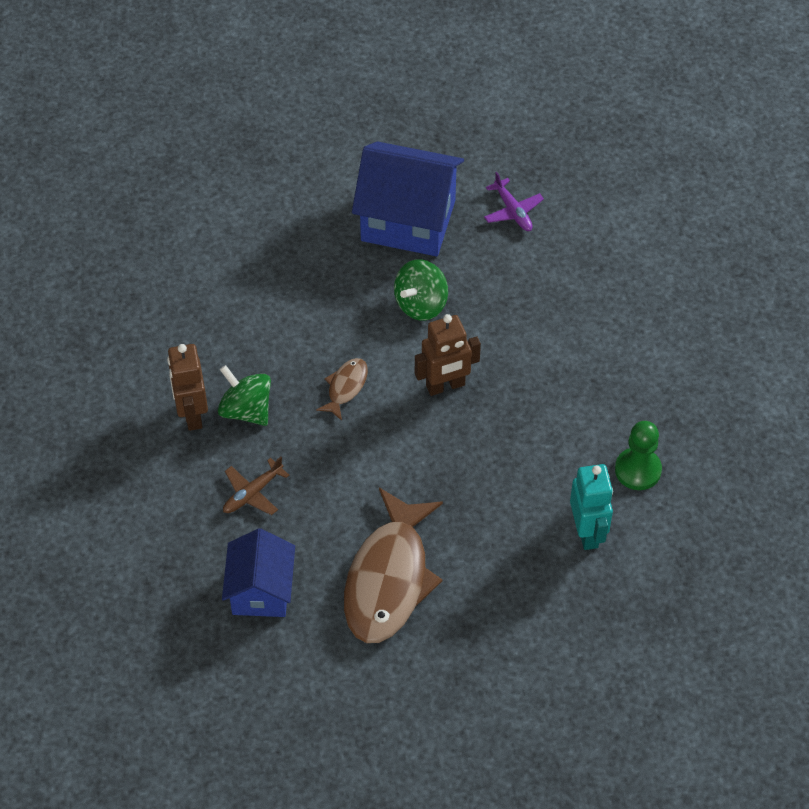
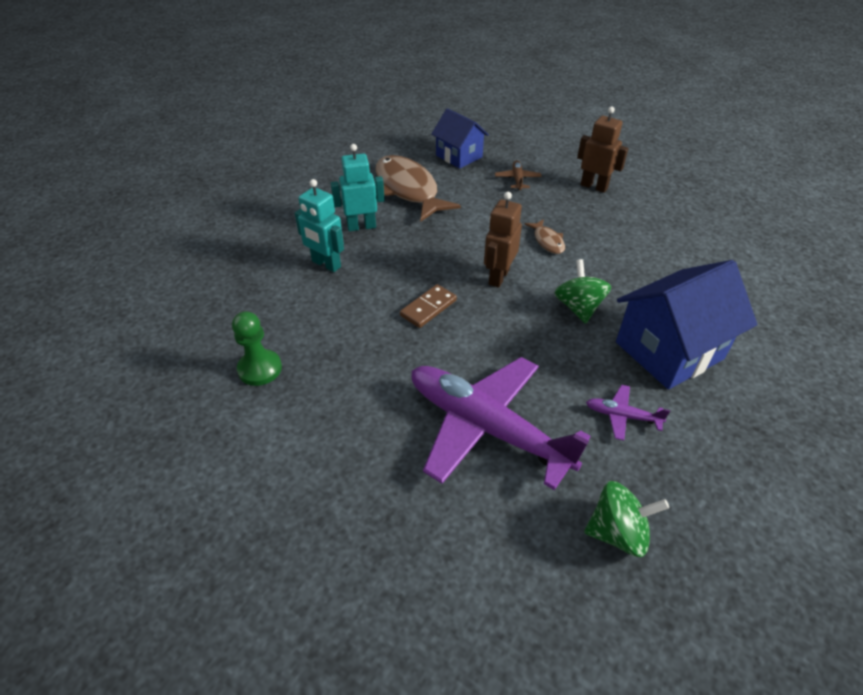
camera: 135 degrees right, 10 degrees down
(246, 410) = (575, 203): green spinning top -> green spinning top (617, 532)
(501, 559) = (361, 226): none -> turquoise robot
(545, 403) = (428, 308): none -> brown domino
(615, 275) = (487, 428): none -> purple plane
(638, 470) = (327, 312): green pawn -> green pawn (260, 369)

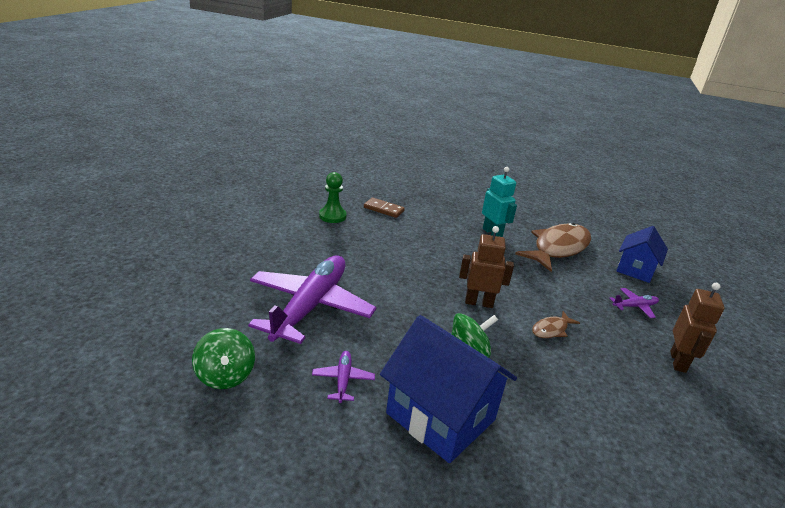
camera: 70 degrees right, 15 degrees down
(326, 264) = (440, 224): turquoise robot -> none
(428, 308) = (420, 271): brown domino -> brown domino (383, 209)
(517, 179) = (634, 306): brown plane -> purple plane

